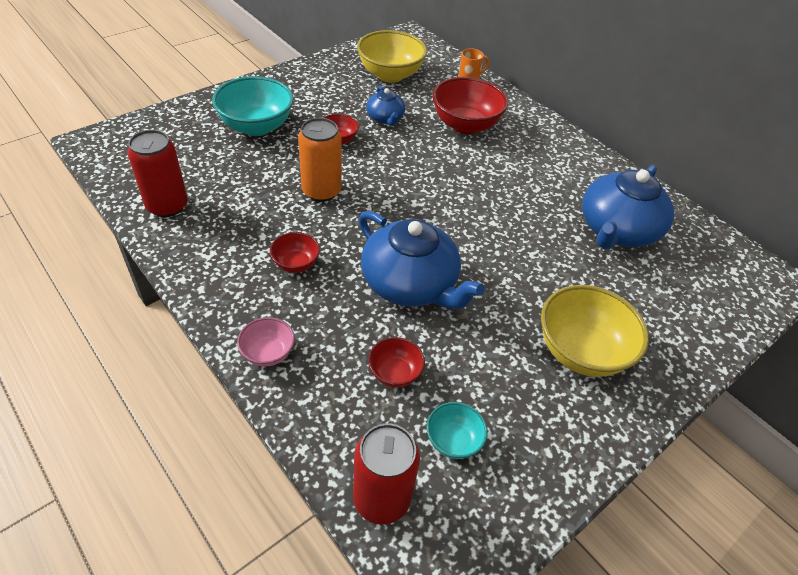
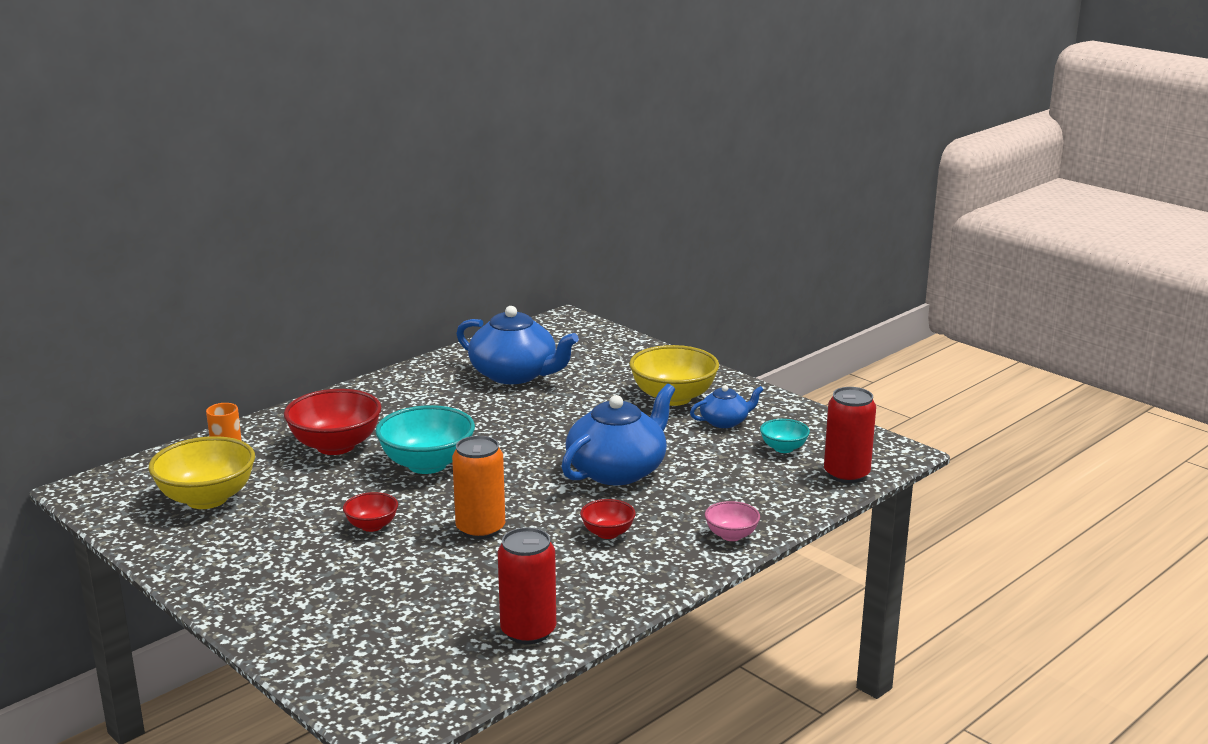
camera: 90 degrees left, 25 degrees down
(256, 127) = (343, 589): turquoise bowl -> turquoise bowl (427, 464)
(385, 118) = (320, 497): blue teapot -> blue teapot (725, 422)
(395, 373) = (728, 474): red bowl -> none

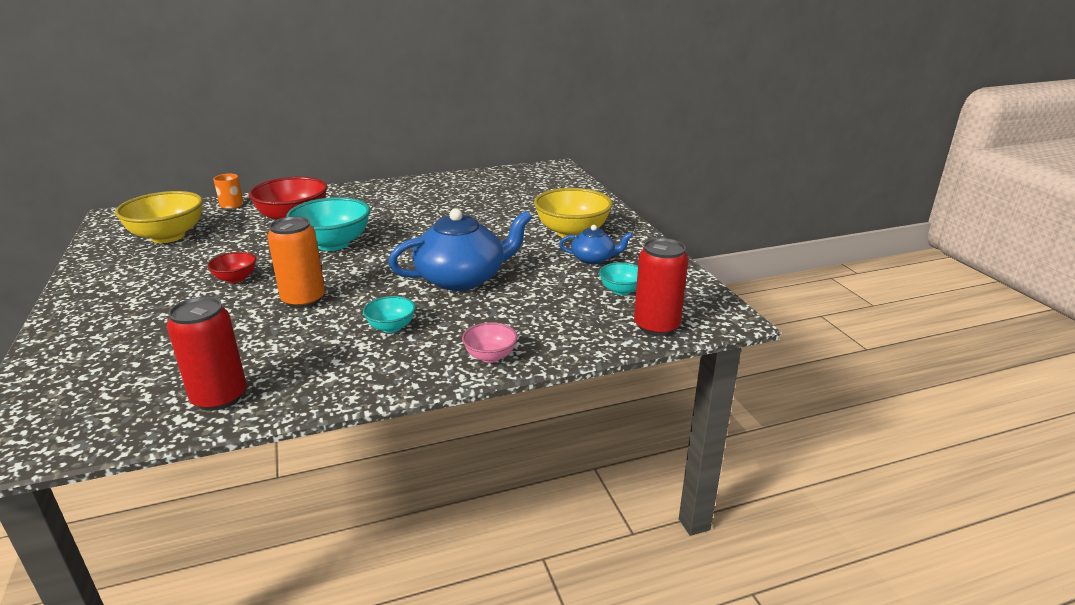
camera: 25 degrees right, 5 degrees up
(515, 374) = (474, 196): blue teapot -> none
(607, 533) = (391, 327): red bowl -> turquoise bowl

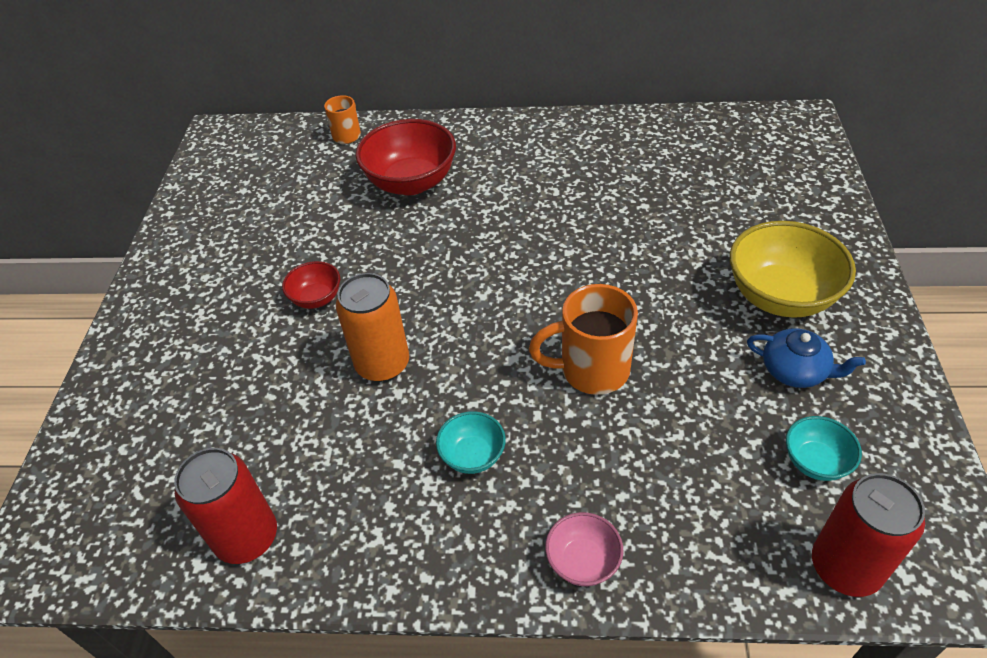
camera: 25 degrees right, 20 degrees up
(168, 236) = (263, 190): yellow bowl -> none
(333, 244) = (446, 249): turquoise bowl -> none
(462, 278) = (591, 370): blue teapot -> orange mug

